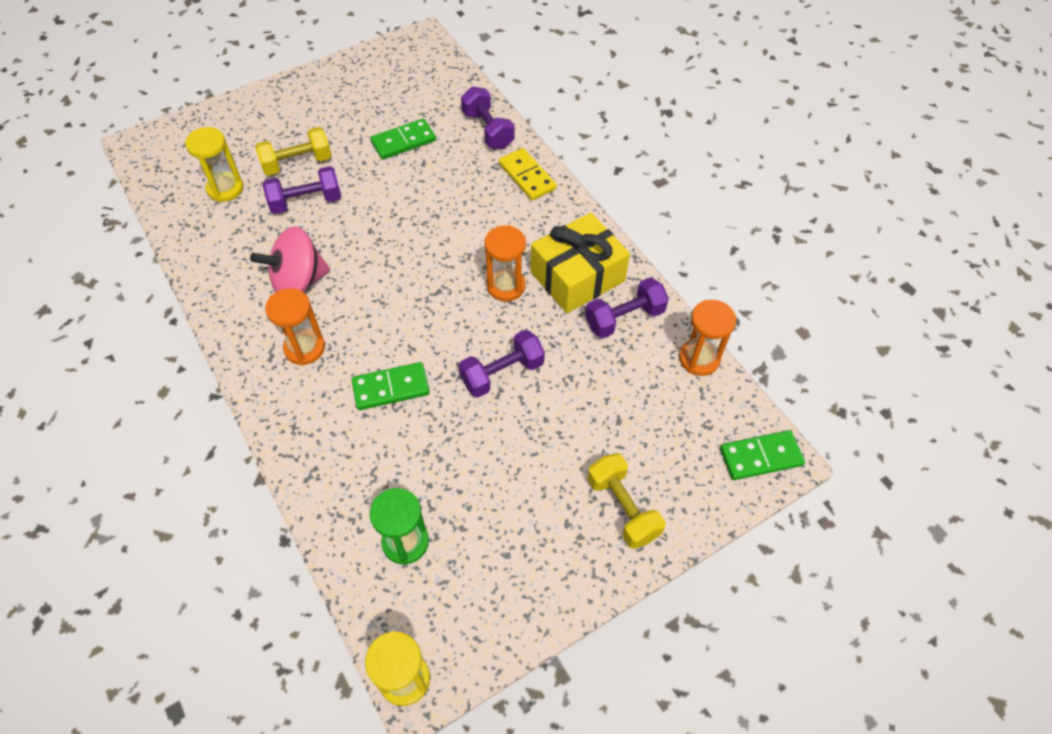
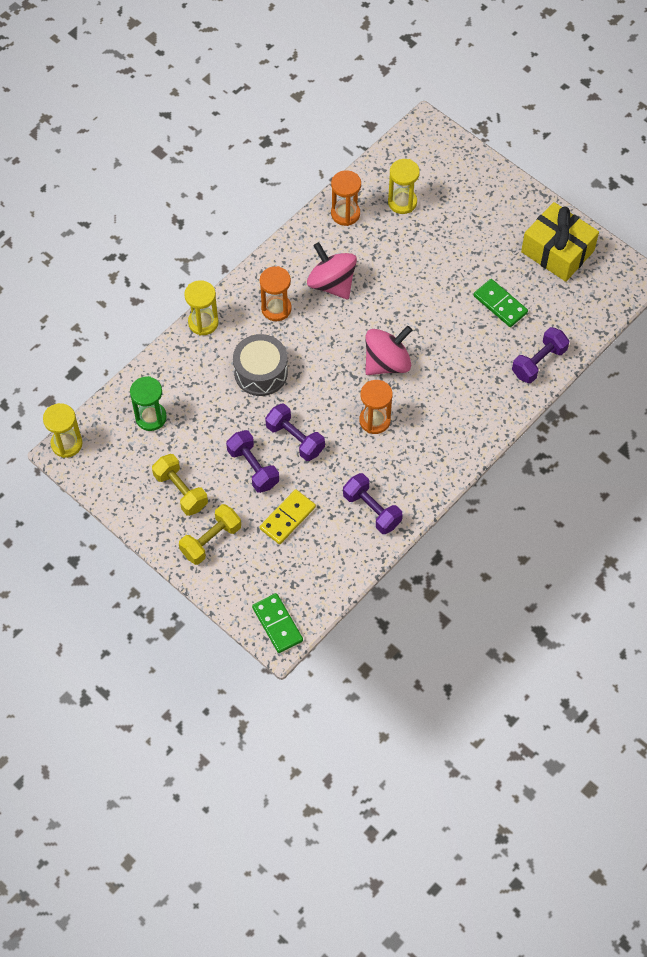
camera: 75 degrees right, 5 degrees up
(283, 438) = (203, 322): none -> yellow hourglass
(297, 163) = (447, 239): yellow dumbbell -> yellow dumbbell (181, 491)
(306, 201) = (409, 260): purple dumbbell -> purple dumbbell (253, 468)
(391, 388) = (261, 372): green domino -> grey drum
(433, 255) = (387, 363): none -> pink spinning top
(527, 176) = (495, 406): yellow domino -> yellow domino (287, 518)
(577, 276) = (402, 468): yellow gift -> yellow gift (557, 251)
(699, 359) = (351, 569): orange hourglass -> orange hourglass (345, 214)

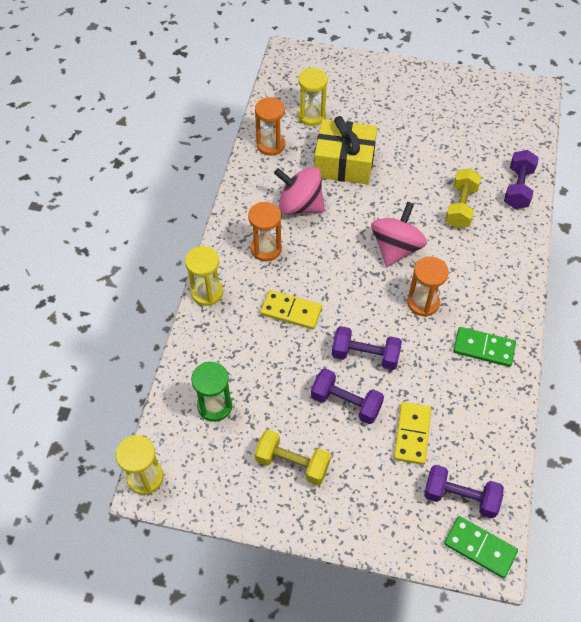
camera: 30 degrees left, 5 degrees down
(211, 540) = (355, 497): yellow dumbbell -> yellow dumbbell (460, 207)
(261, 372) = (291, 311): grey drum -> yellow domino
(372, 510) = (481, 384): purple dumbbell -> purple dumbbell (460, 497)
(500, 304) = (451, 158): green domino -> green domino (483, 348)
(557, 251) = (463, 98): yellow gift -> yellow gift (344, 163)

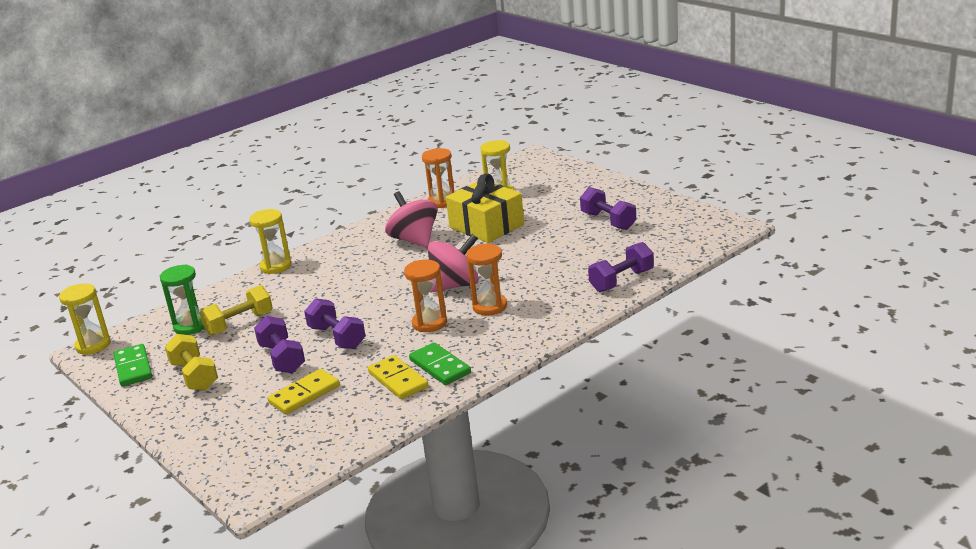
camera: 40 degrees right, 30 degrees down
(266, 249) = (352, 256): orange hourglass -> orange hourglass (490, 307)
(291, 311) = (319, 295): yellow domino -> yellow domino (398, 380)
(460, 207) = (549, 277): yellow dumbbell -> yellow dumbbell (239, 324)
(460, 497) = (285, 445): purple dumbbell -> purple dumbbell (608, 221)
(480, 547) = (254, 481): green domino -> green domino (133, 368)

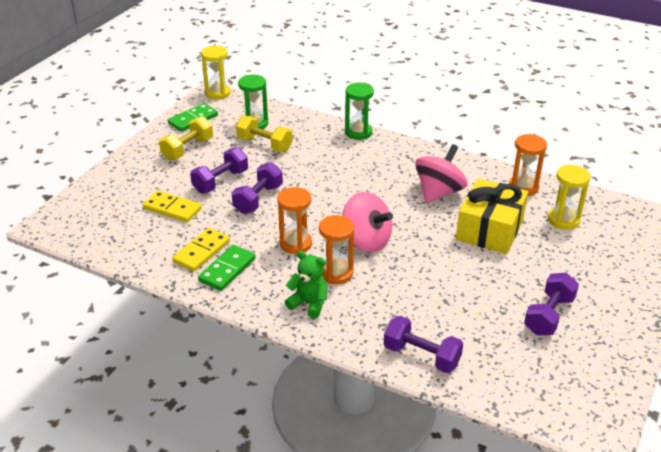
camera: 65 degrees right, 10 degrees up
(275, 266) = (358, 132): yellow hourglass -> green hourglass
(522, 326) = (309, 303): none -> green teddy bear

